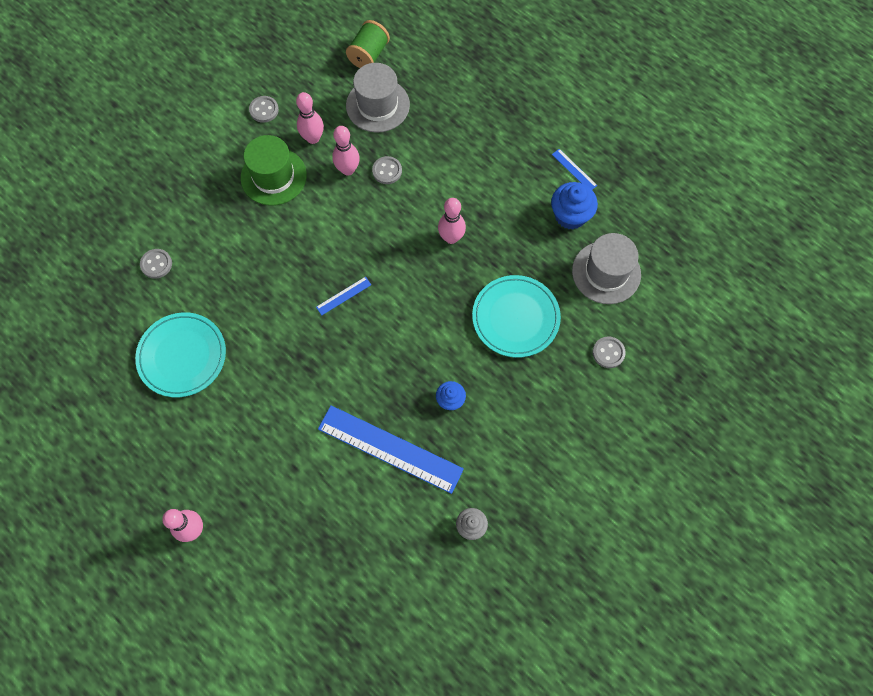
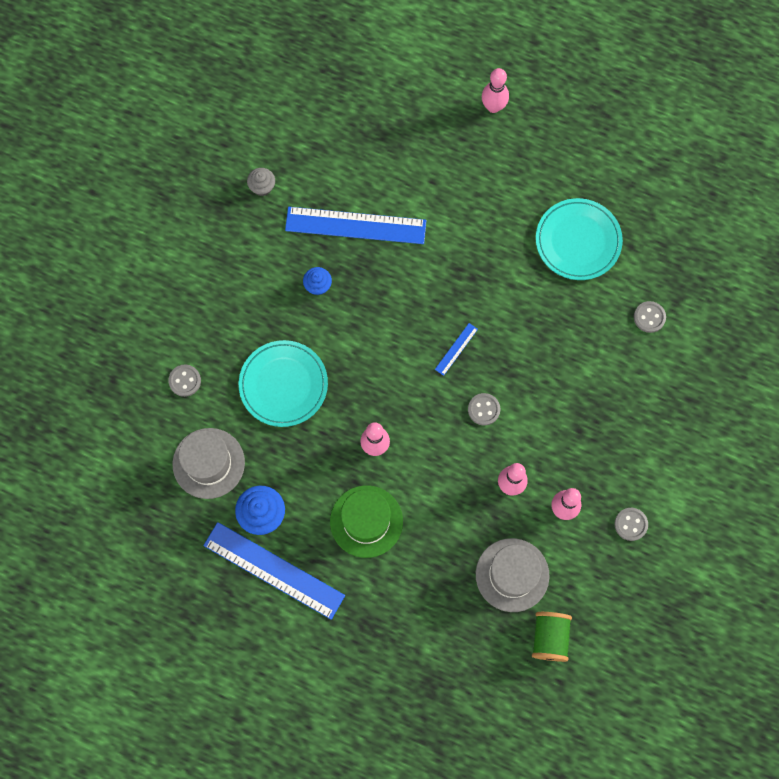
camera: 160 degrees right, 5 degrees up
(273, 176) = (583, 450): green hat -> green hat (366, 521)
(387, 171) = (469, 498): grey button -> grey button (484, 409)
(574, 170) = (274, 570): blue ruler -> blue ruler, size x2.38

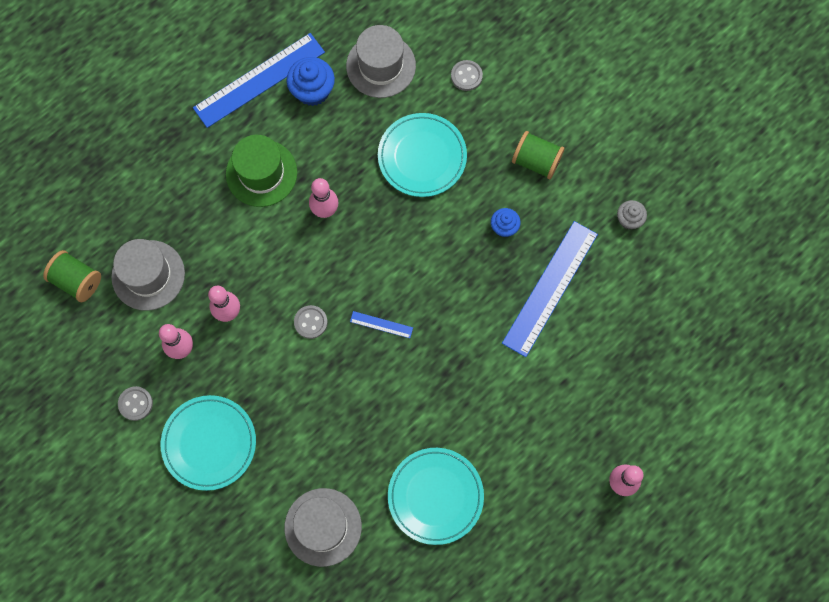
camera: 115 degrees right, 0 degrees up
(242, 285) = (536, 161): none -> green spool
(456, 349) = (381, 324): blue ruler -> blue ruler turned 45 degrees counterclockwise
(631, 443) = (209, 443): none -> turquoise plate
(649, 317) = (323, 527): grey button -> grey hat

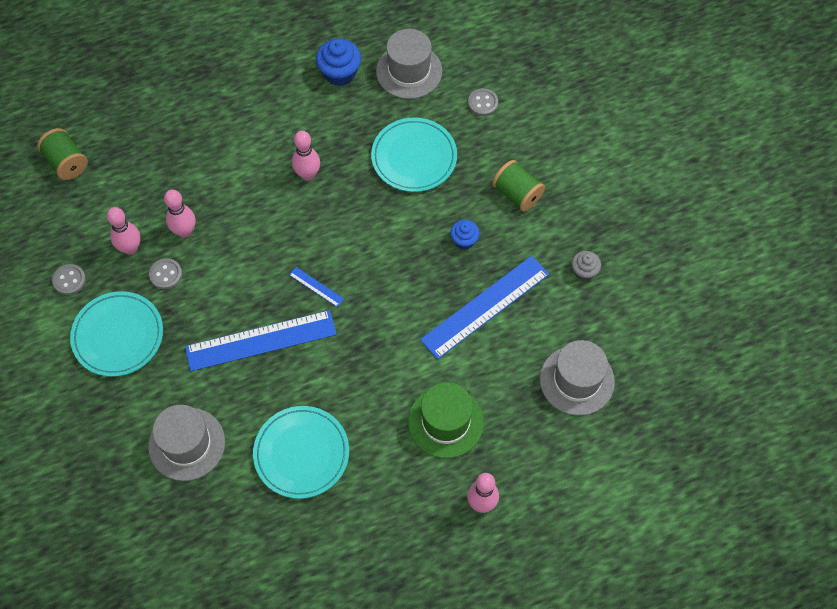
camera: 20 degrees right, 10 degrees down
(148, 275) = (129, 177): grey hat -> grey hat (577, 380)
(259, 80) = (297, 50): blue ruler -> blue ruler (261, 340)
(261, 173) = (265, 126): green hat -> green hat (445, 422)
(310, 322) = (253, 263): grey button -> grey button (166, 274)

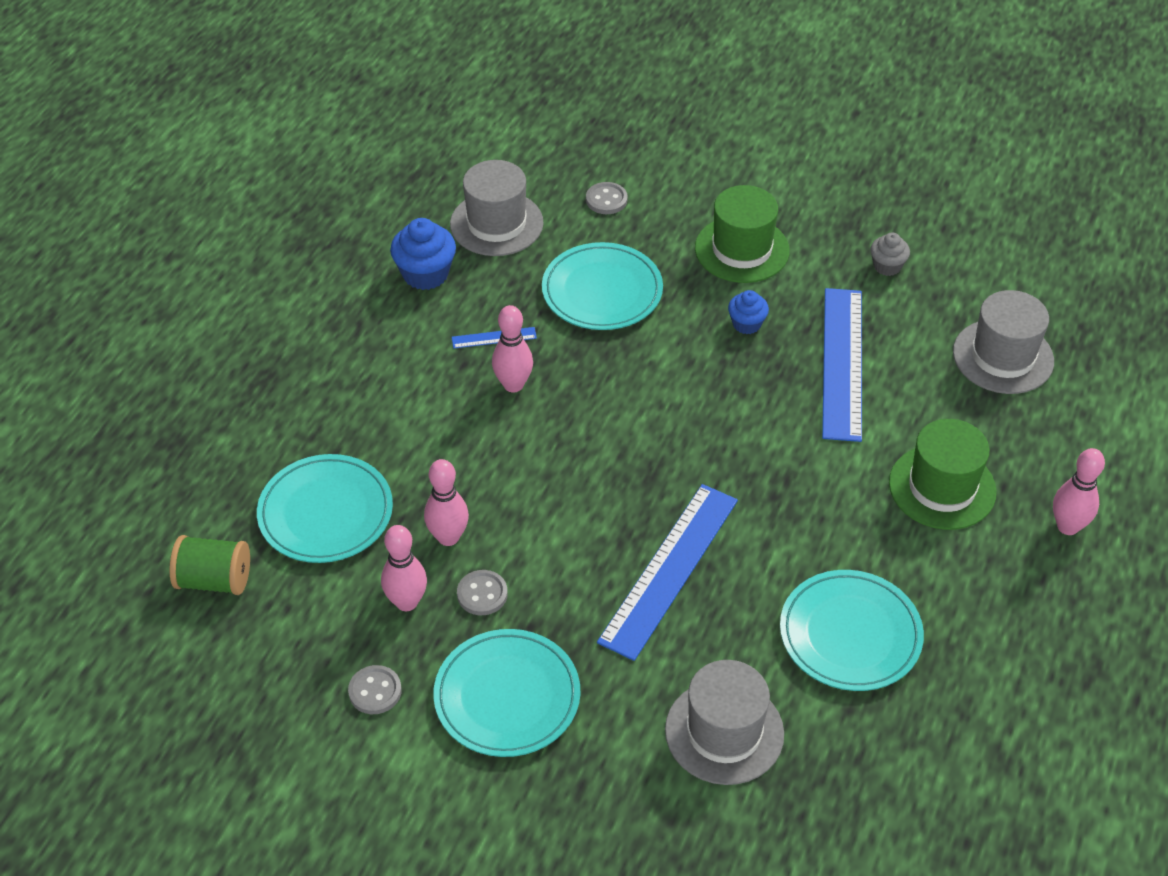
camera: 45 degrees left, 15 degrees down
(148, 169) = (326, 513): none -> turquoise plate
(316, 287) = (659, 475): blue ruler -> blue ruler (494, 338)
(517, 194) = (742, 249): green spool -> green hat

